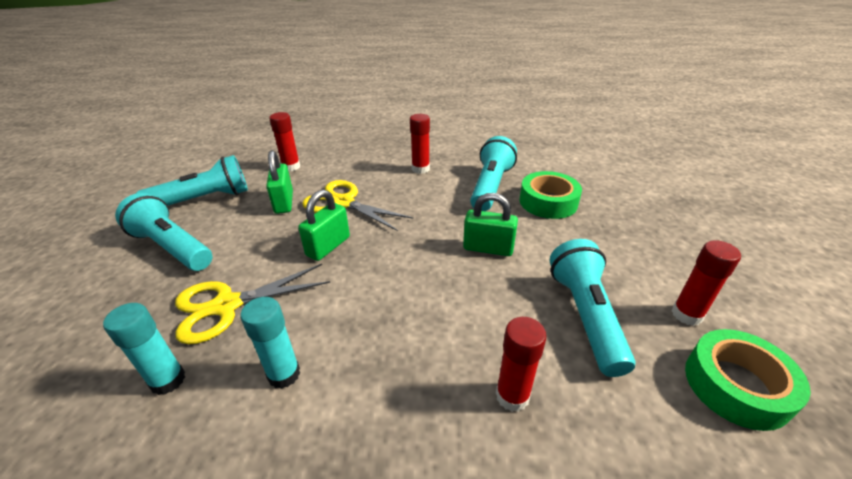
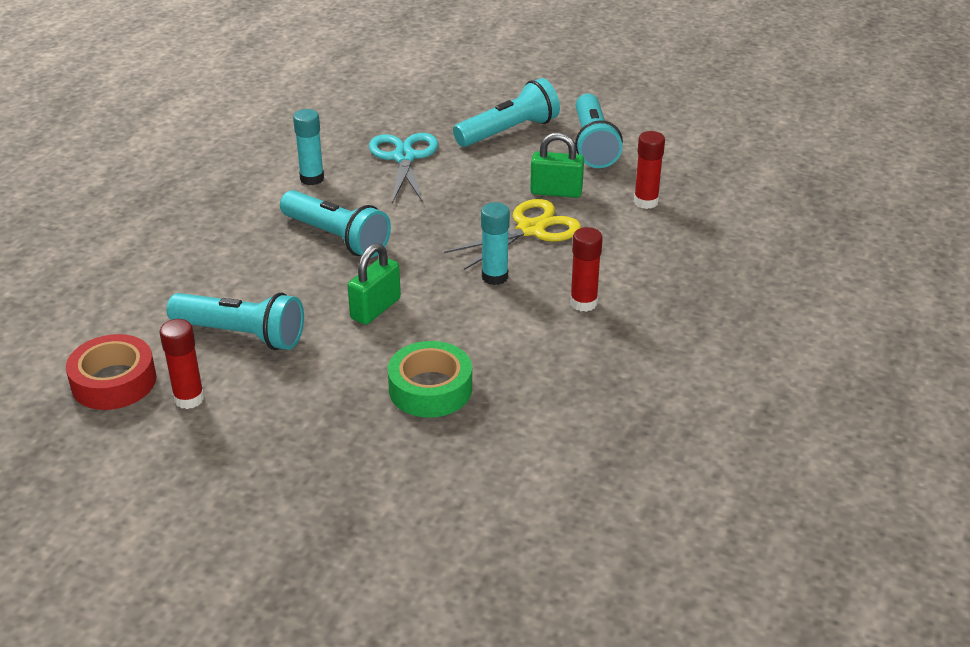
camera: 110 degrees right, 0 degrees up
(168, 380) = (345, 137): turquoise glue stick -> turquoise glue stick (494, 277)
(227, 306) = (404, 157): yellow scissors -> turquoise scissors
(328, 246) = (451, 211): green padlock -> none
(491, 186) = (499, 352): turquoise flashlight -> turquoise flashlight (336, 238)
(512, 396) = (209, 268): red glue stick -> none
(736, 385) = (114, 382): green tape -> red tape

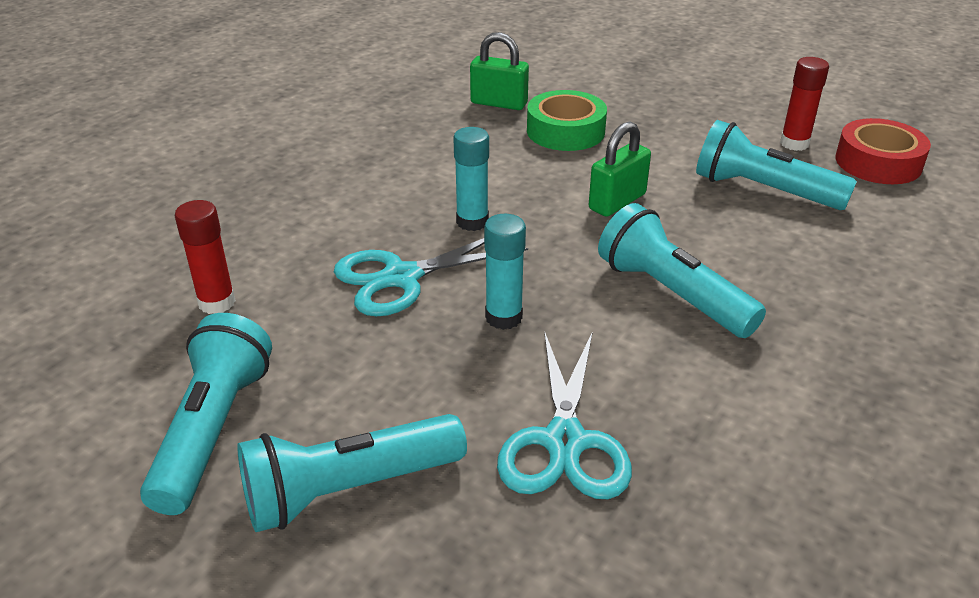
camera: 170 degrees left, 0 degrees up
(312, 179) = (729, 410): turquoise glue stick -> turquoise glue stick (503, 317)
(530, 229) = (402, 277): yellow scissors -> turquoise scissors
(556, 192) = (334, 335): green padlock -> green padlock (499, 103)
(583, 303) = (384, 185): red glue stick -> none

